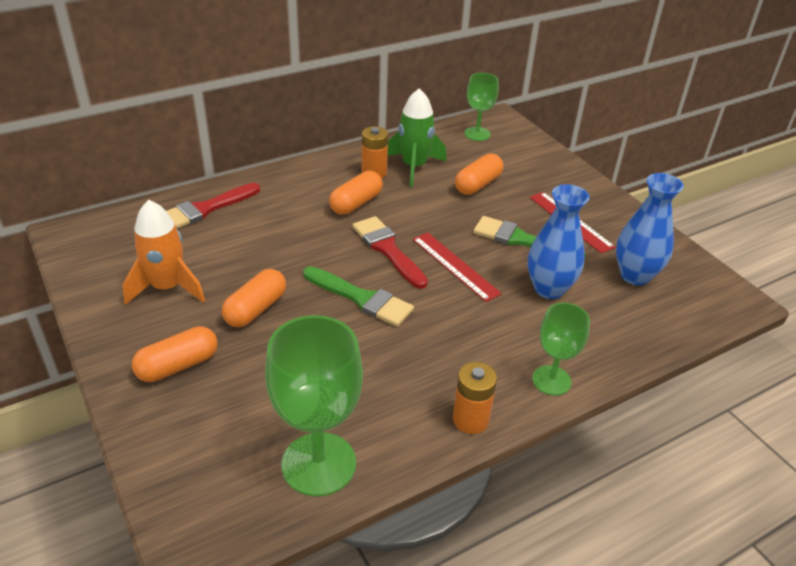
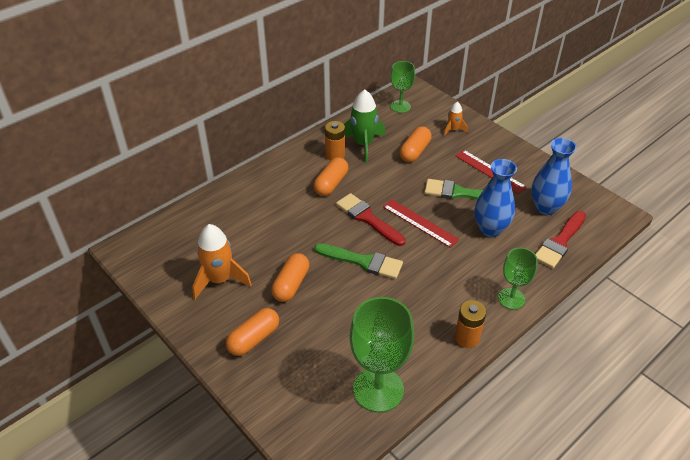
camera: 10 degrees left, 5 degrees up
(205, 209) = (220, 209): red brush -> red brush (560, 242)
(536, 168) = (453, 129): none -> orange rocket

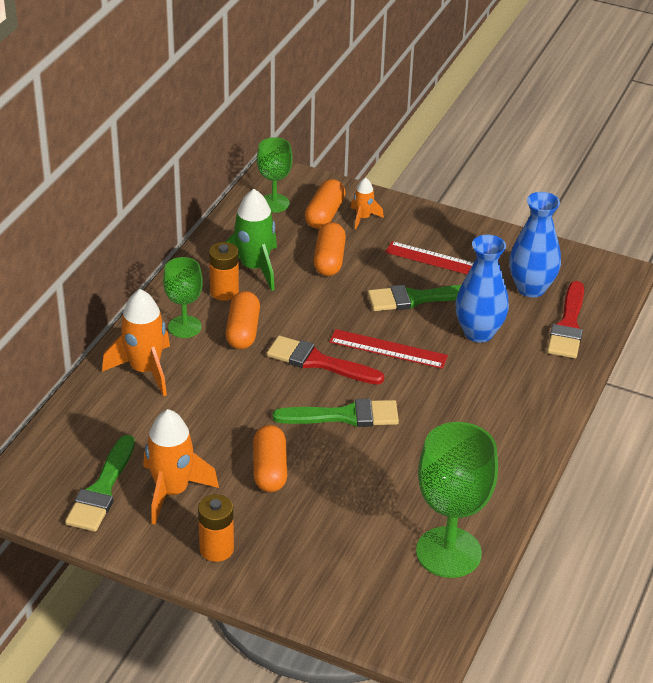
camera: 25 degrees left, 5 degrees down
(179, 264) = (102, 489): none -> green brush
(254, 339) = (263, 545): orange capsule -> orange capsule (324, 214)
(255, 192) = (145, 370): none -> orange rocket
(467, 338) = (518, 465): orange battery -> orange battery (216, 549)
(511, 298) = (545, 406): green goblet -> green goblet (184, 327)

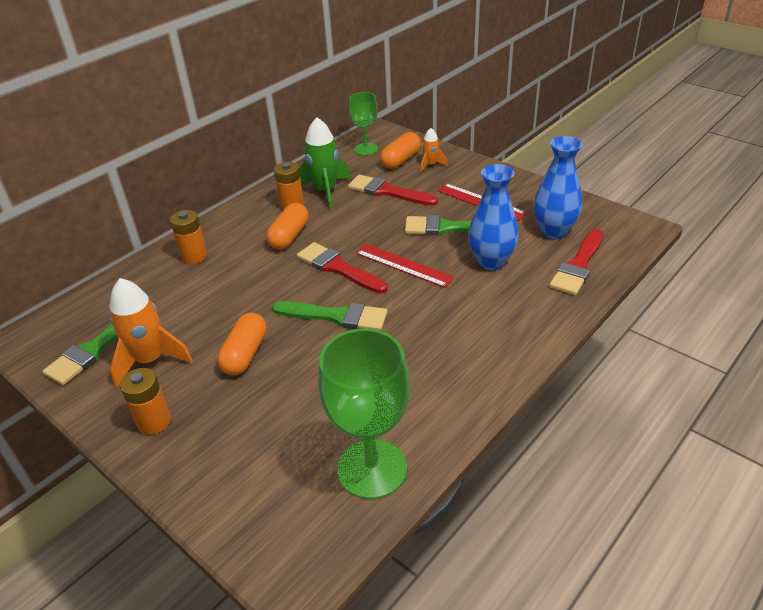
camera: 20 degrees right, 0 degrees up
(145, 370) = (194, 256): orange rocket -> orange battery
(184, 327) = (245, 227): green goblet -> none
(329, 260) = (388, 192): orange capsule -> red brush

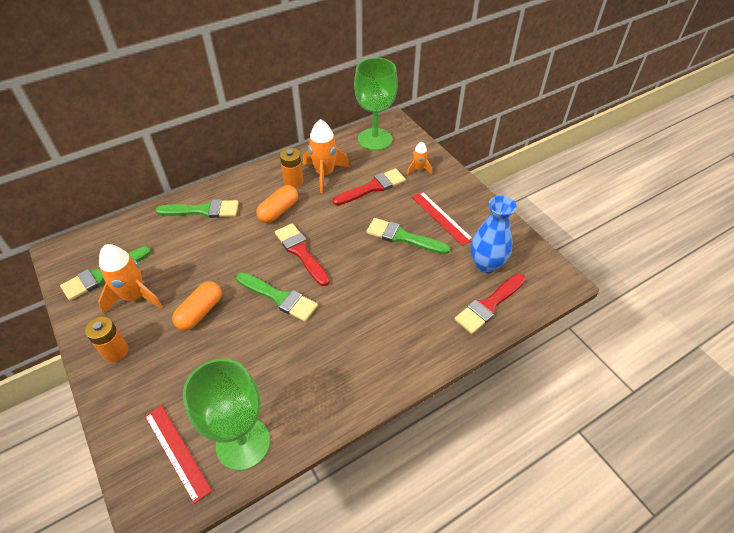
camera: 15 degrees right, 10 degrees up
(194, 256) = (203, 210): orange battery -> green brush
(325, 191) = (324, 174): green rocket -> orange rocket
(365, 149) = (375, 139): green goblet -> green goblet, size x1.70
(388, 192) = (372, 187): red brush -> red brush turned 105 degrees clockwise
(401, 160) = (397, 158): orange capsule -> none
(403, 265) = (351, 264): red ruler -> red ruler (177, 452)
(491, 262) = (420, 280): blue vase -> none

